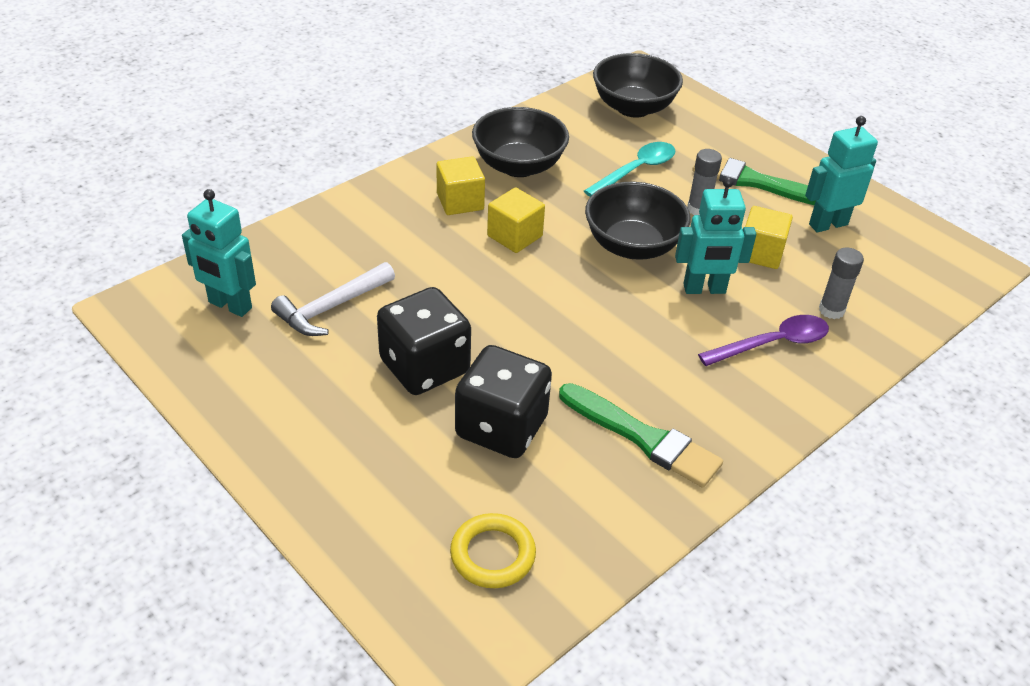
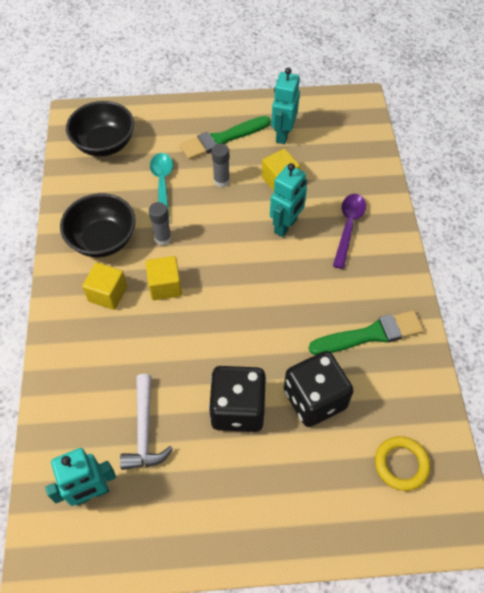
camera: 50 degrees left, 15 degrees up
(632, 246) = (224, 233): black bowl -> none
(831, 310) = (345, 183): grey glue stick -> grey glue stick (163, 238)

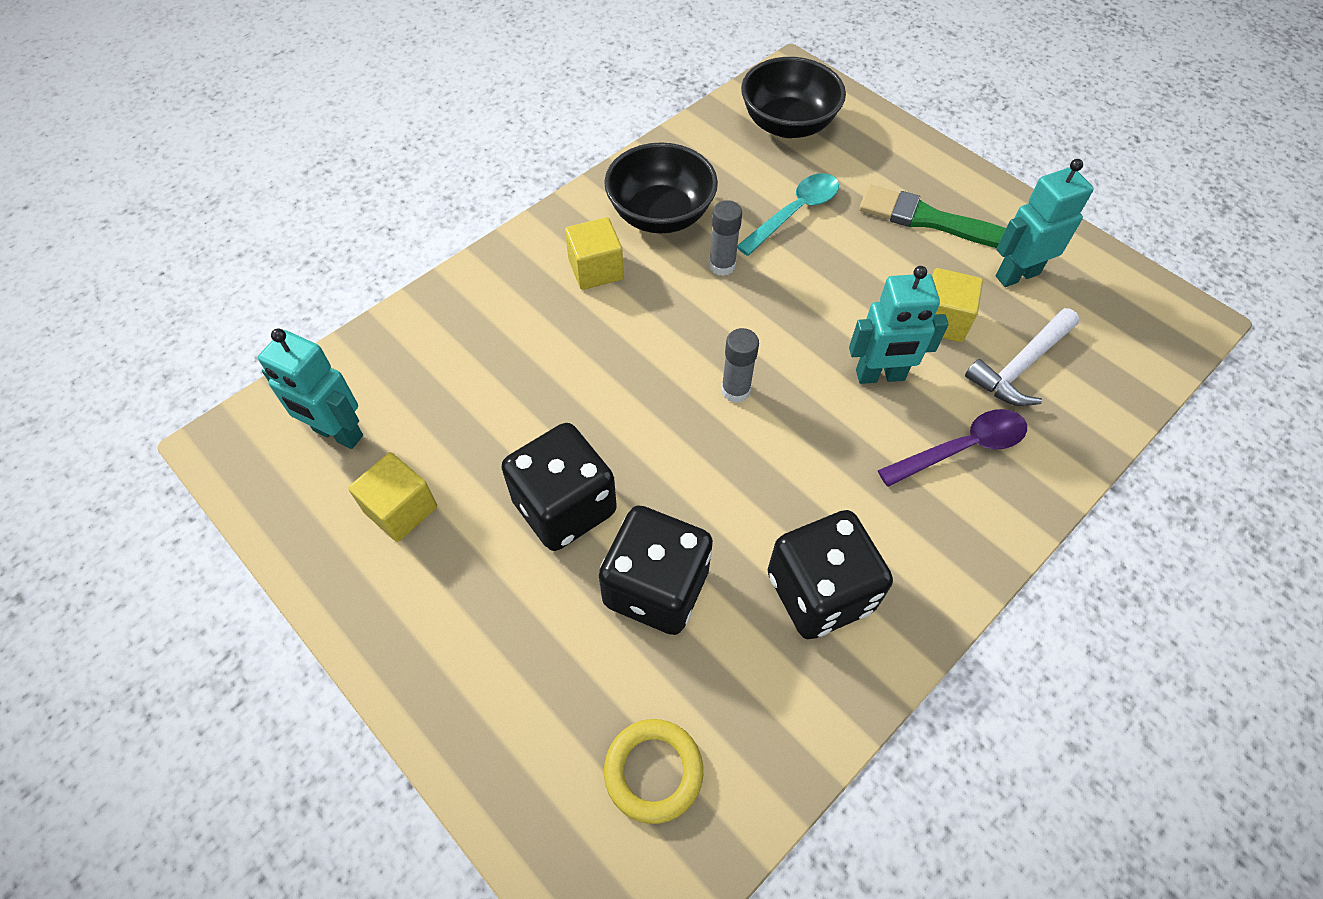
camera: 50 degrees right, 0 degrees up
(144, 430) = (455, 429): white hammer -> white hammer (1021, 366)
(165, 286) = (660, 314): yellow cube -> yellow cube (401, 509)
(221, 181) = (868, 263): grey glue stick -> grey glue stick (735, 390)
(370, 334) = (819, 592): green brush -> black dice

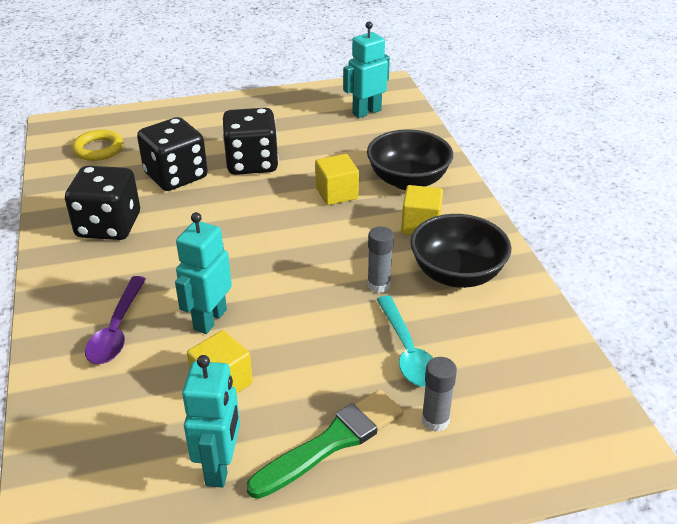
camera: 120 degrees right, 20 degrees down
(401, 509) = (301, 119): yellow cube -> yellow cube (336, 193)
(735, 390) = (264, 248): grey glue stick -> grey glue stick (435, 420)
(787, 124) = (533, 403): black bowl -> black bowl (408, 180)
(1021, 366) = (138, 406): white hammer -> none

